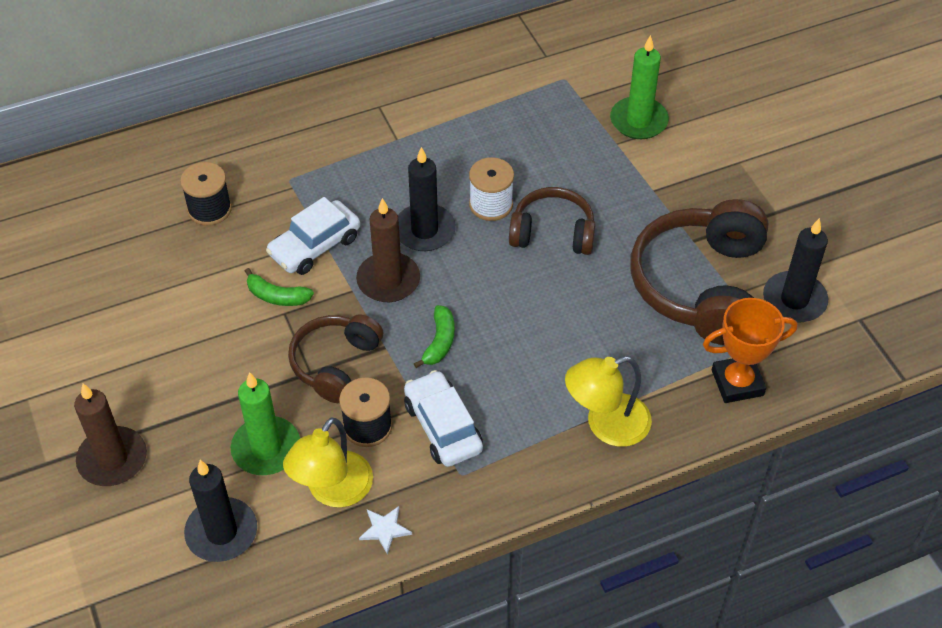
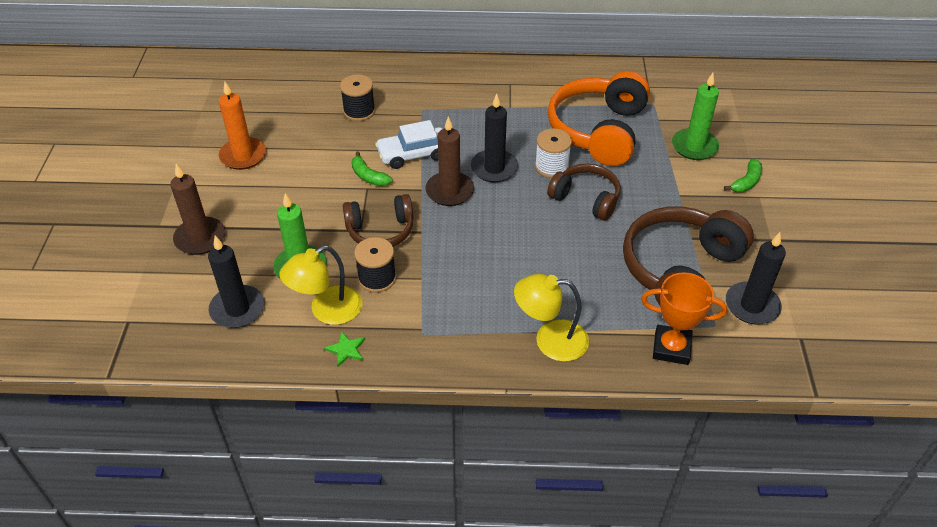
camera: 25 degrees right, 5 degrees down
(95, 325) = (243, 156): none -> orange candle
(335, 363) = (380, 231): brown headphones -> brown headphones turned 150 degrees counterclockwise
(385, 529) = (346, 350): white star -> green star
(439, 342) = (461, 242): green banana -> green banana (746, 182)
(443, 427) = (429, 297): white car -> none
(520, 137) = (598, 131): none -> orange headphones

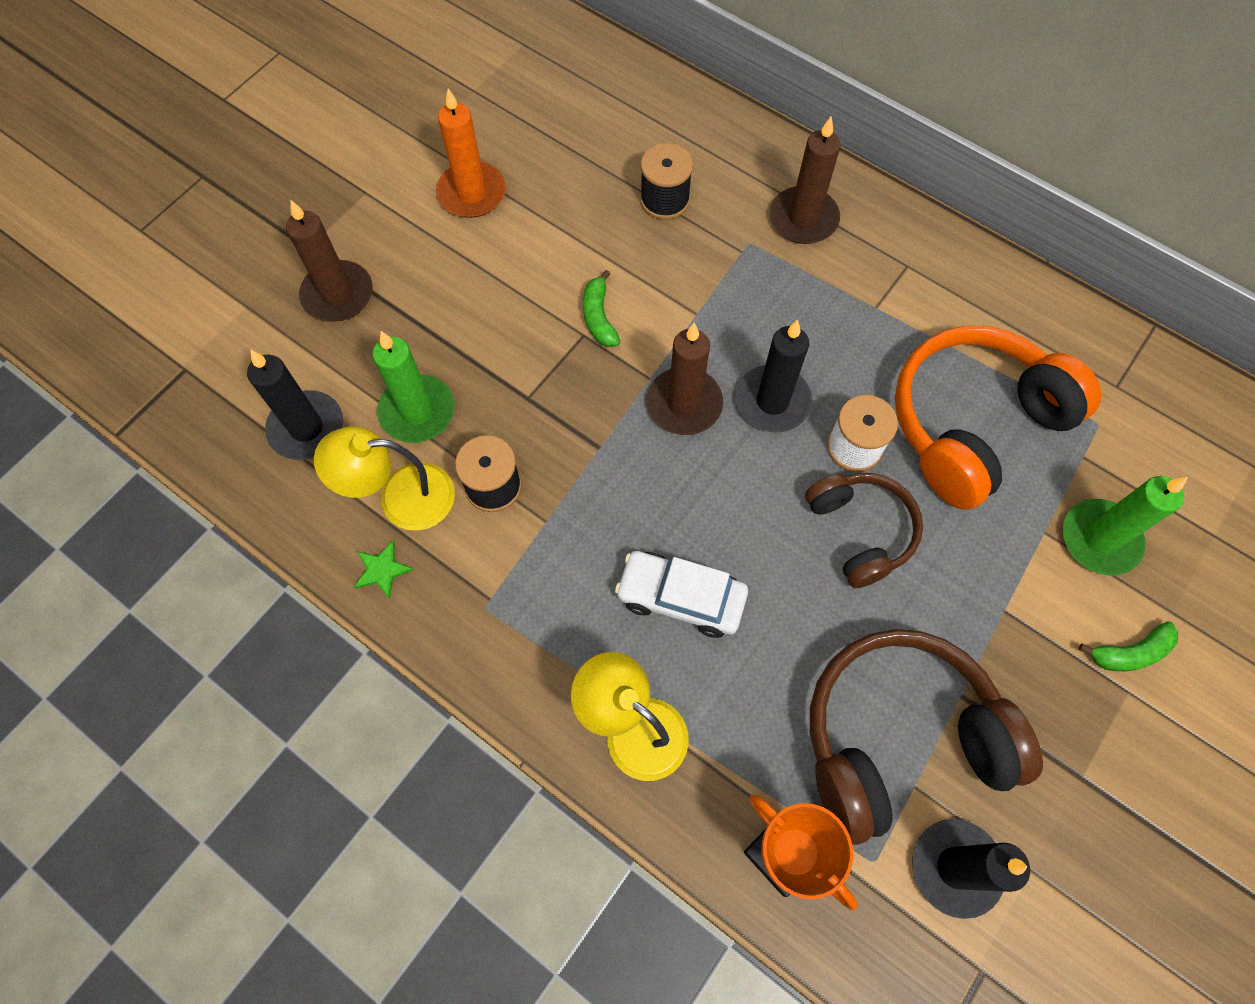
camera: 35 degrees right, 20 degrees up
(380, 231) = (550, 414): brown headphones -> none
(413, 154) = (682, 314): white car -> white car (681, 598)
(440, 88) = (803, 219): none -> brown candle

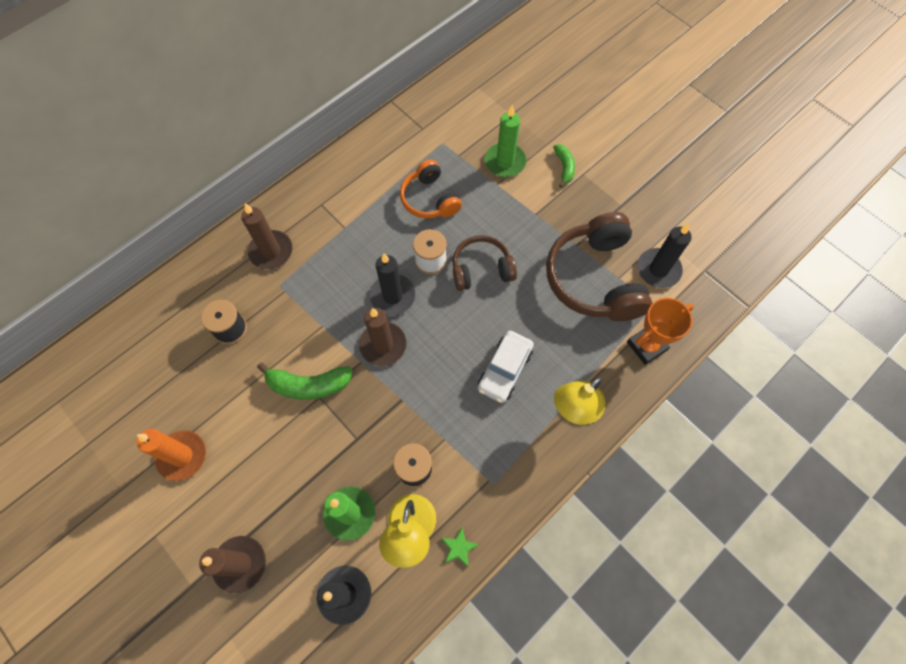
camera: 80 degrees left, 0 degrees up
(599, 317) = (308, 385): green banana -> green banana, size x1.64
(973, 424) = (429, 199): orange headphones -> orange headphones, size x0.59

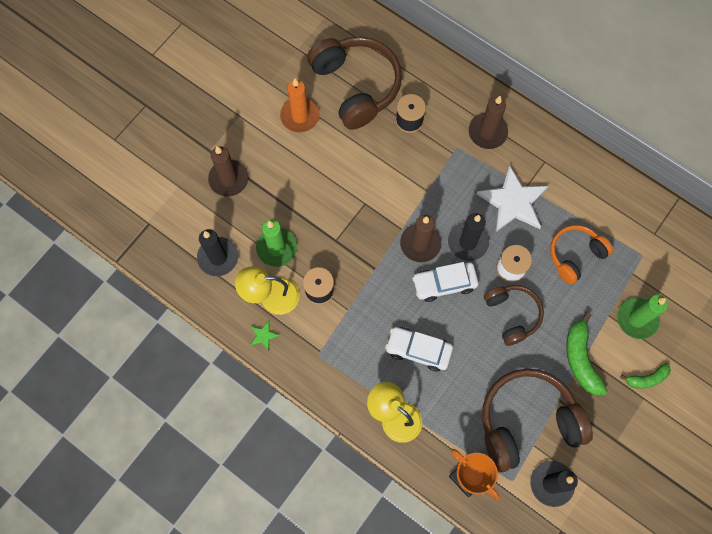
camera: 80 degrees right, 5 degrees up
(166, 380) = (356, 86): none -> brown headphones
(308, 385) = (373, 193): green banana -> green banana (581, 359)
(358, 243) = (513, 202): none -> white star
(434, 329) = (444, 283): none -> white car

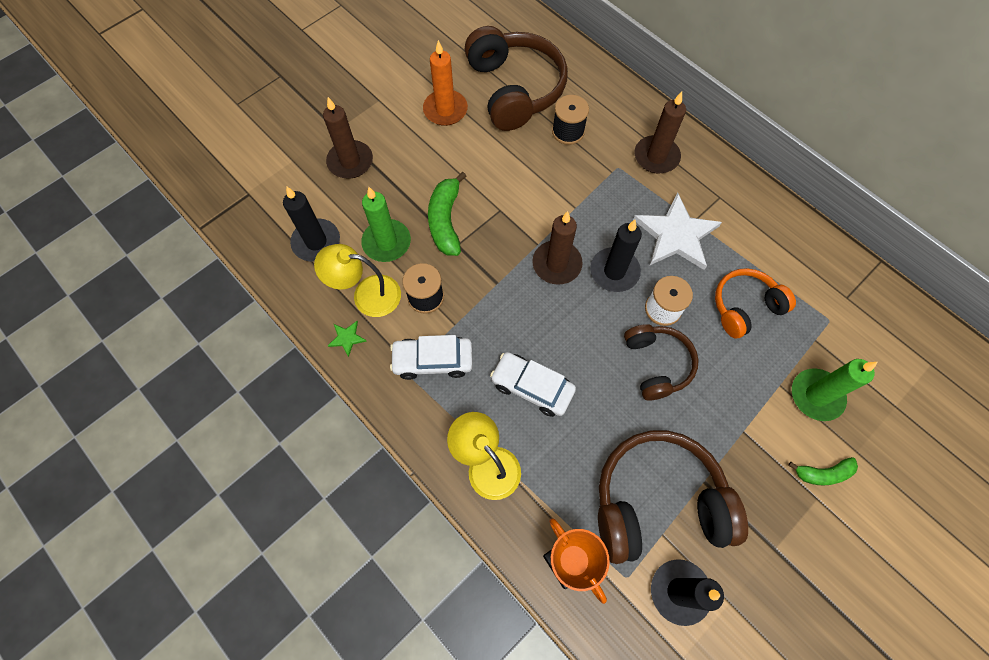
camera: 10 degrees right, 5 degrees down
(444, 283) = (578, 314): white car -> white car (433, 361)
(581, 359) = (738, 433): green banana -> green banana (446, 221)

